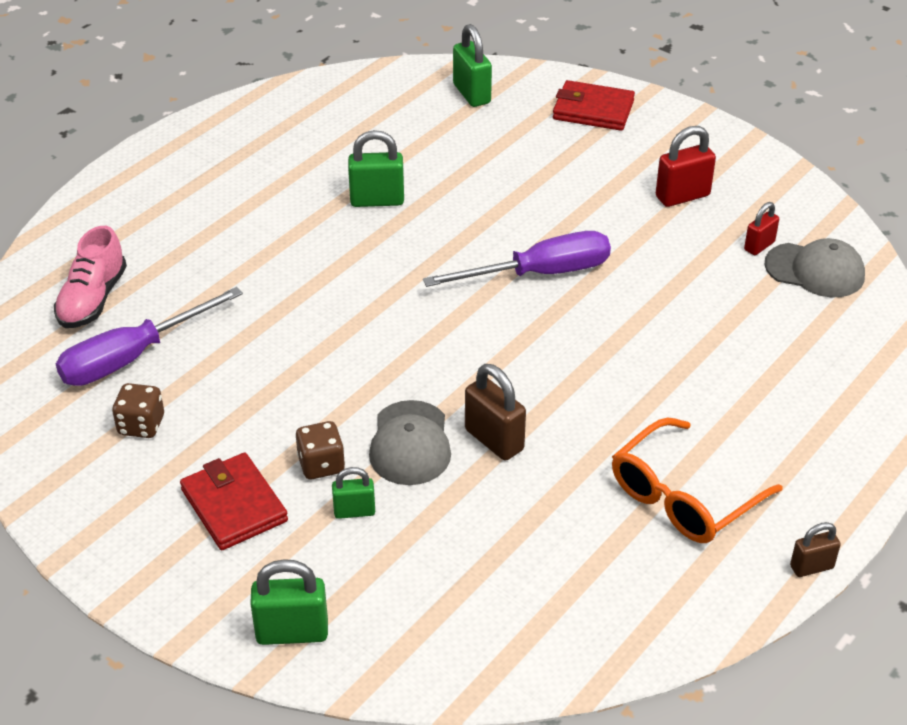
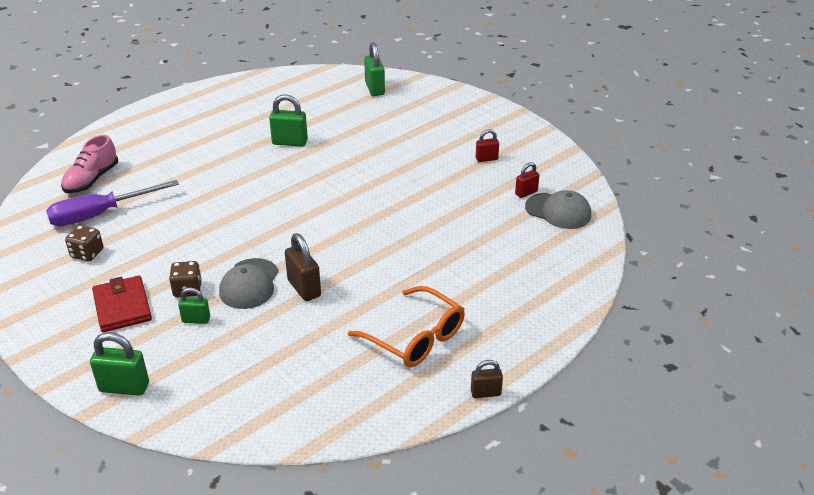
camera: 10 degrees right, 5 degrees down
(540, 273) = (375, 194): purple screwdriver -> none
(593, 110) = (448, 104): red wallet -> none
(682, 196) = (486, 159): red padlock -> red padlock, size x0.62
(683, 496) = (415, 337): orange glasses -> orange glasses turned 105 degrees counterclockwise

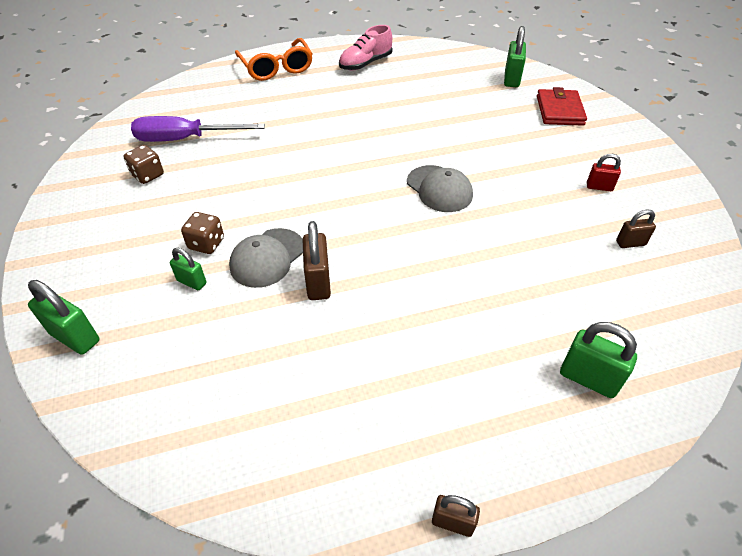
camera: 25 degrees right, 10 degrees up
(91, 180) = (201, 104): pink shoe -> pink shoe (365, 64)
(122, 307) = (137, 242): red wallet -> red wallet (559, 110)
(290, 142) = (397, 113): green padlock -> green padlock (588, 378)
(415, 337) = (405, 396): orange glasses -> orange glasses (276, 68)
(526, 193) = (630, 243): red padlock -> brown padlock
(558, 211) = (663, 280): grey cap -> grey cap (439, 189)

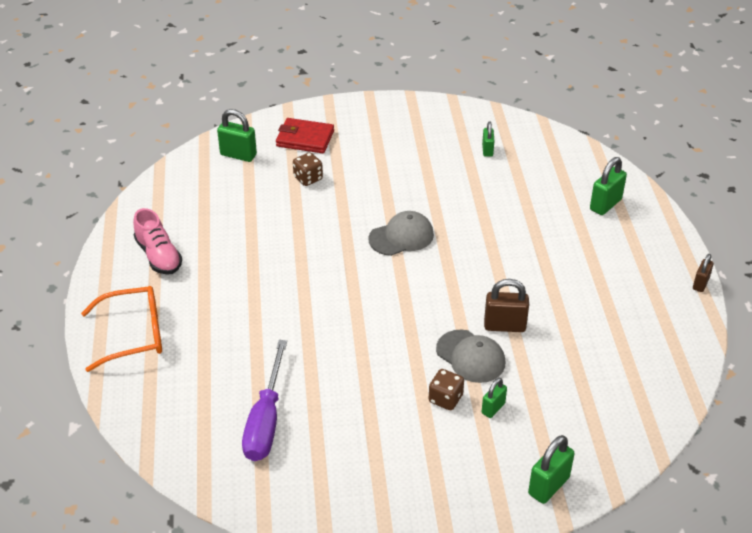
camera: 80 degrees left, 5 degrees down
(148, 175) = (326, 451): brown dice -> brown dice (308, 178)
(599, 187) = (420, 147): red padlock -> none
(630, 243) = (487, 150): brown padlock -> green padlock

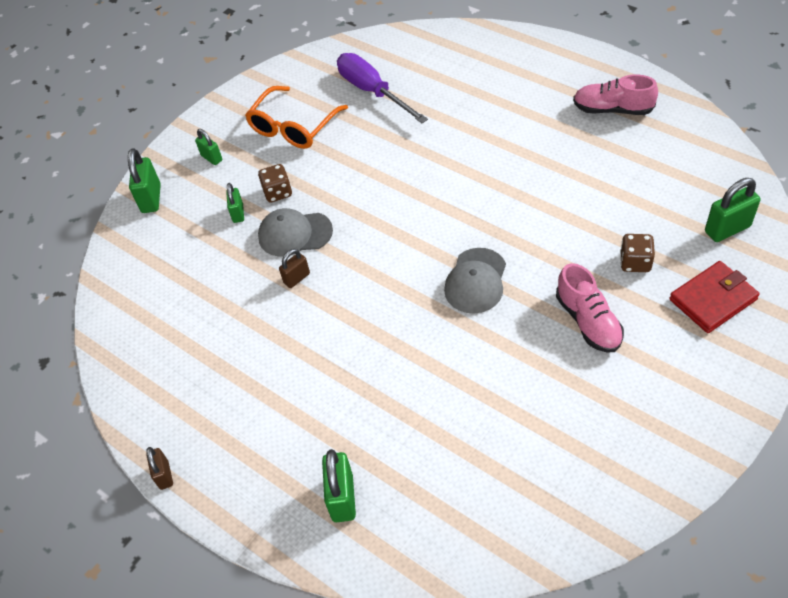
camera: 140 degrees right, 10 degrees up
(134, 334) = (530, 62): orange glasses -> orange glasses (293, 127)
(377, 176) = (588, 321): none -> pink shoe
(487, 150) = (540, 459): green padlock -> green padlock (211, 158)
(504, 326) = (297, 278): brown padlock -> brown padlock, size x0.62

